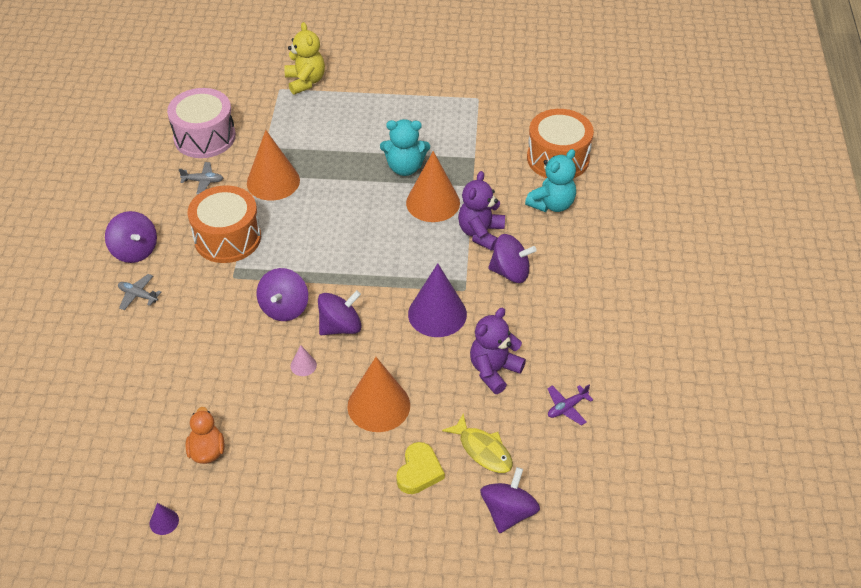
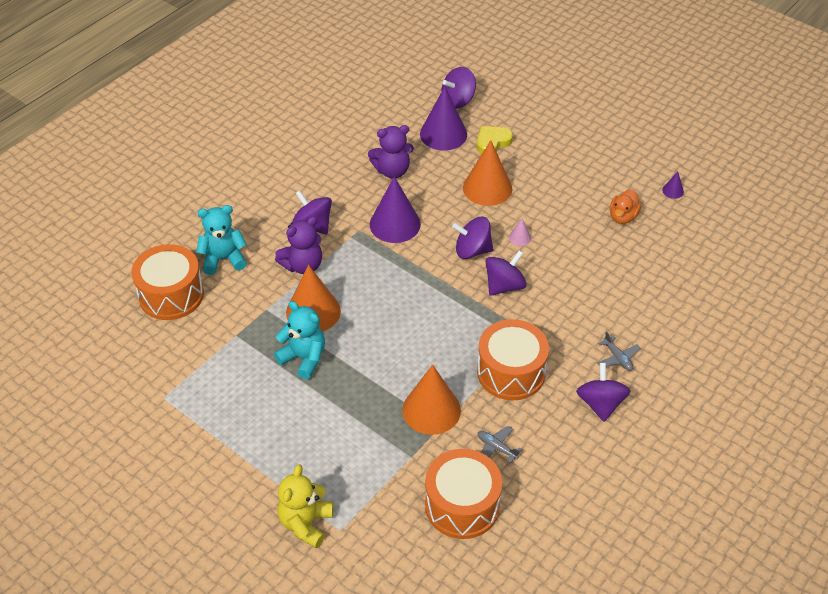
camera: 145 degrees left, 0 degrees up
(204, 137) = (462, 505): pink drum -> orange drum
(483, 450) = (443, 134): yellow fish -> purple cone
(567, 407) = (369, 130): purple plane -> none

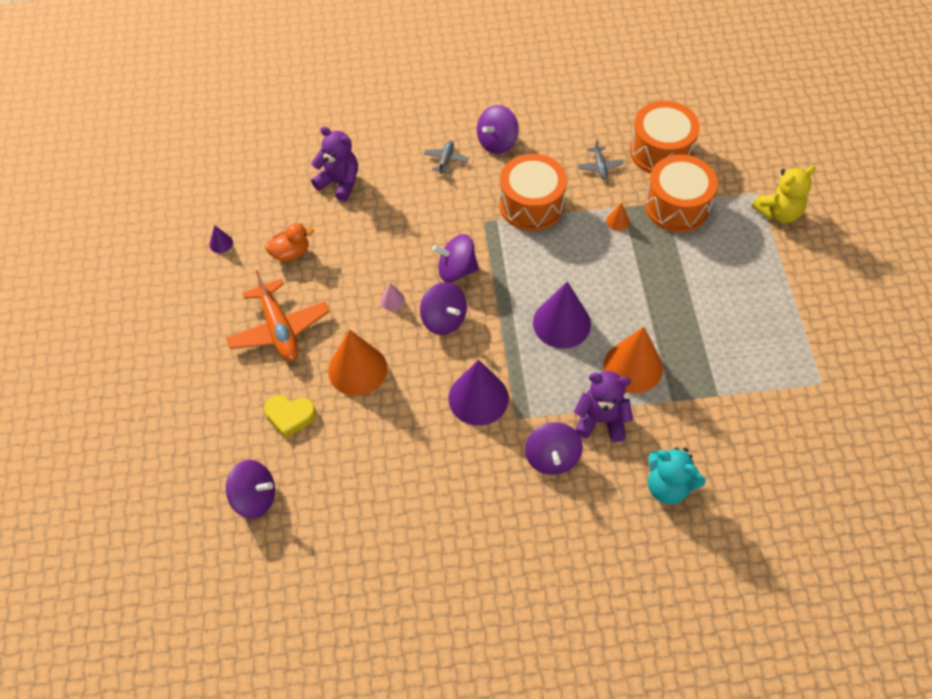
camera: 135 degrees left, 10 degrees up
(171, 295) = (748, 484): orange drum -> orange drum (677, 206)
(304, 358) = (677, 331): turquoise teddy bear -> none
(392, 171) = (416, 461): purple teddy bear -> purple teddy bear (339, 182)
(431, 410) = (617, 221): orange cone -> orange cone, size x0.43
(443, 134) = (320, 465): purple cone -> purple cone (561, 323)
(564, 174) = (279, 329): none -> orange plane

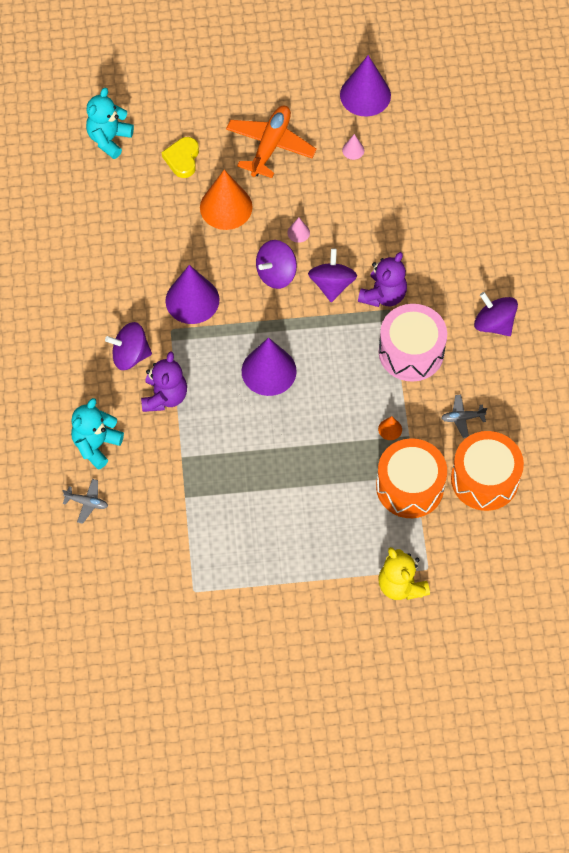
camera: 90 degrees right, 5 degrees up
(221, 243) = (365, 95): purple cone -> purple cone, size x2.33
(254, 498) = (109, 139): purple spinning top -> turquoise teddy bear
(279, 329) = (270, 146): orange plane -> orange plane turned 135 degrees clockwise
(291, 253) = (353, 150): orange duck -> pink cone
(339, 182) = (438, 185): purple teddy bear -> purple teddy bear (383, 295)
(446, 160) = (469, 277): grey plane -> grey plane (87, 502)
(531, 205) = (411, 352): orange drum -> pink drum
(633, 367) = (219, 428): orange cone -> none

